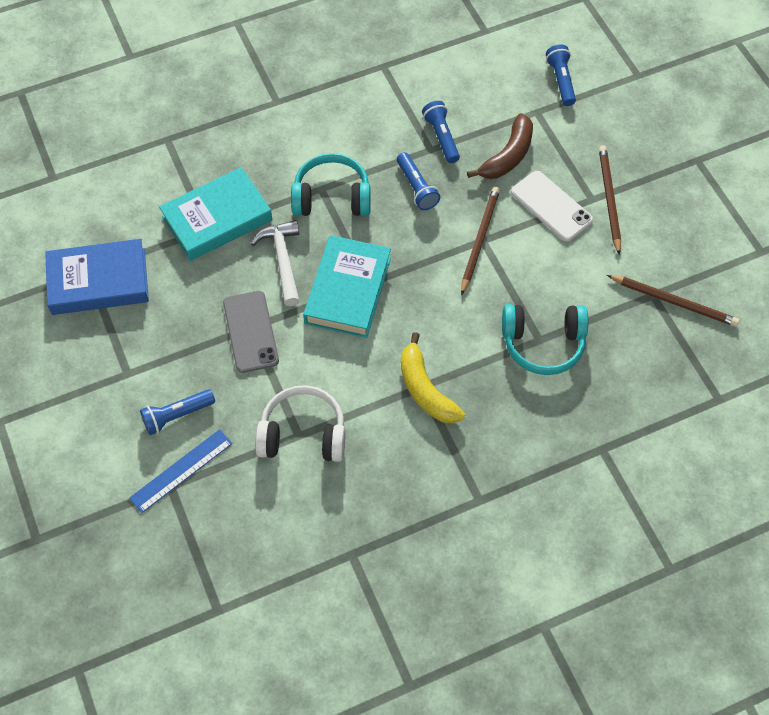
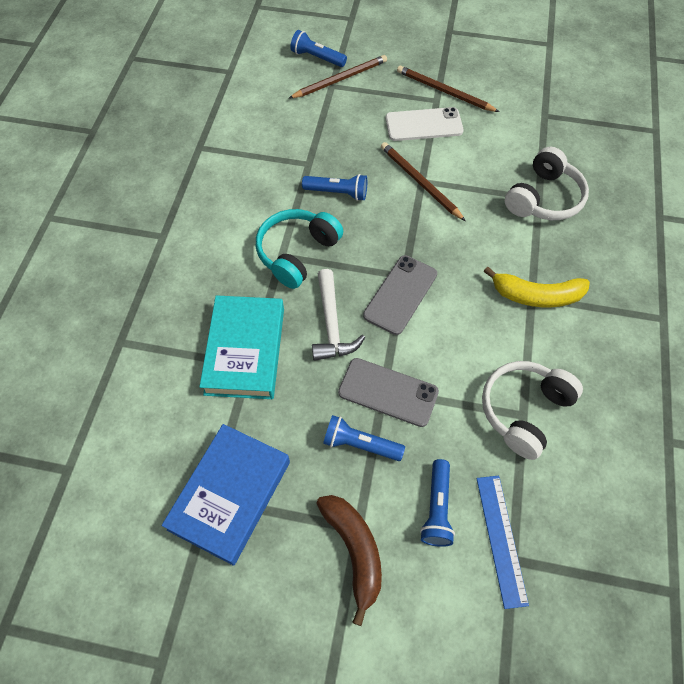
camera: 55 degrees left, 0 degrees up
(282, 260) = (332, 324): white hammer -> white hammer turned 120 degrees counterclockwise
(348, 290) = (400, 294): turquoise book -> grey phone
(441, 137) = (303, 151): blue flashlight -> blue flashlight (360, 444)
(507, 156) = (357, 123): brown banana -> brown banana (354, 551)
(543, 343) = (543, 198): turquoise headphones -> white headphones
(674, 302) = (559, 108): brown pencil -> brown pencil (340, 79)

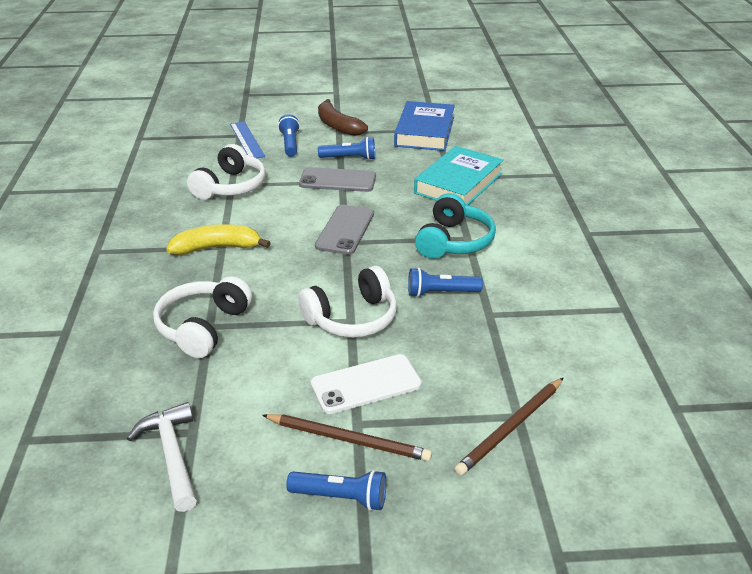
camera: 165 degrees right, 25 degrees down
(245, 350) = (458, 183): turquoise book -> turquoise book turned 45 degrees clockwise
(317, 58) = (567, 457): blue flashlight -> blue flashlight (341, 497)
(332, 324) = (397, 205): white hammer -> white hammer (172, 454)
(420, 182) = (352, 318): brown pencil -> white headphones

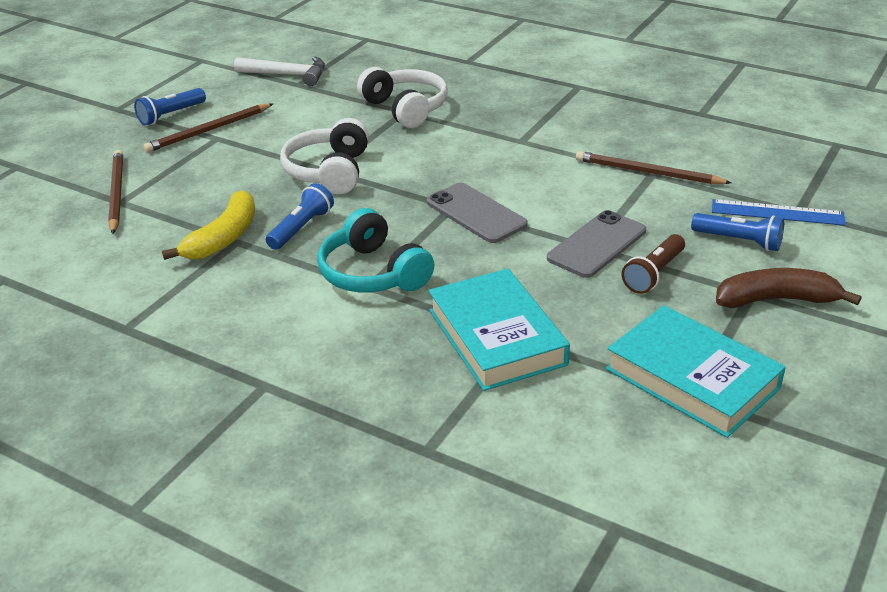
camera: 125 degrees right, 0 degrees up
(217, 248) = (521, 138): yellow banana -> yellow banana (223, 238)
(230, 186) = (647, 172): white headphones -> brown pencil
(349, 158) = (653, 274): blue flashlight -> brown flashlight
(366, 384) = (247, 153): white phone -> none
(425, 132) = (692, 378): blue book -> turquoise book

